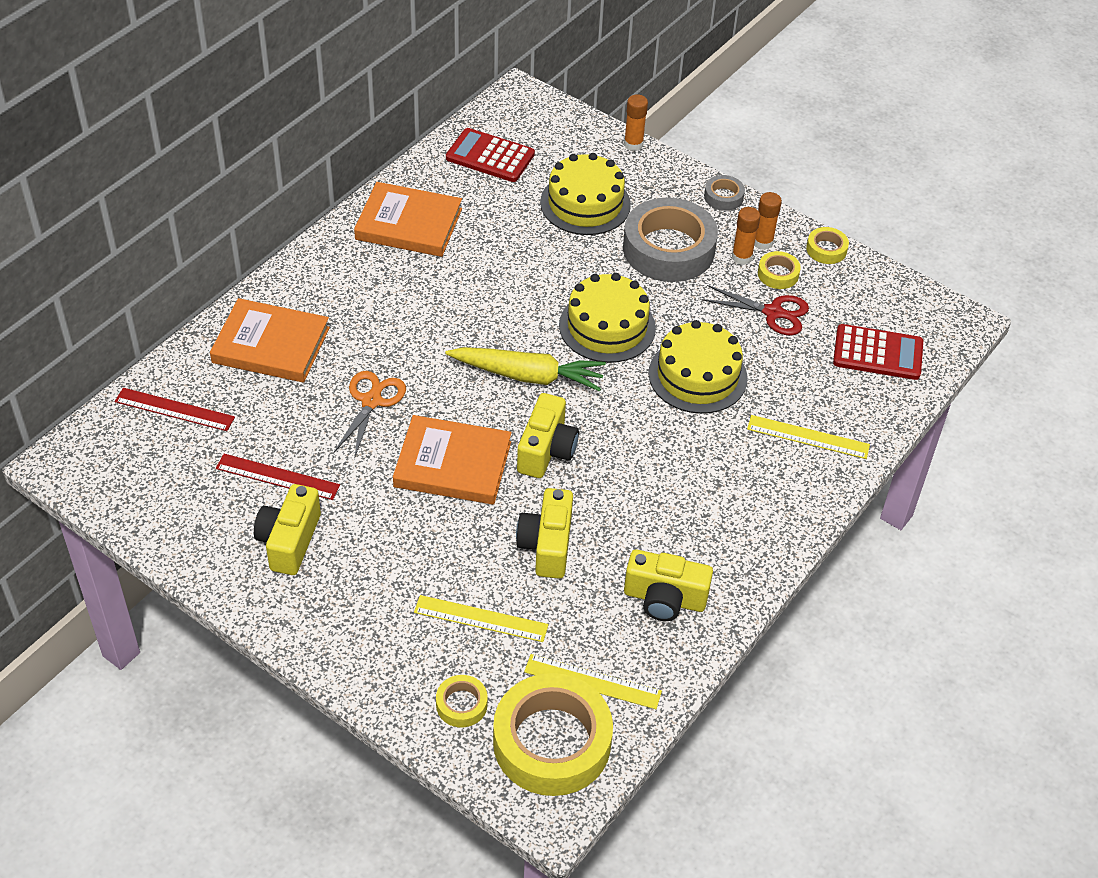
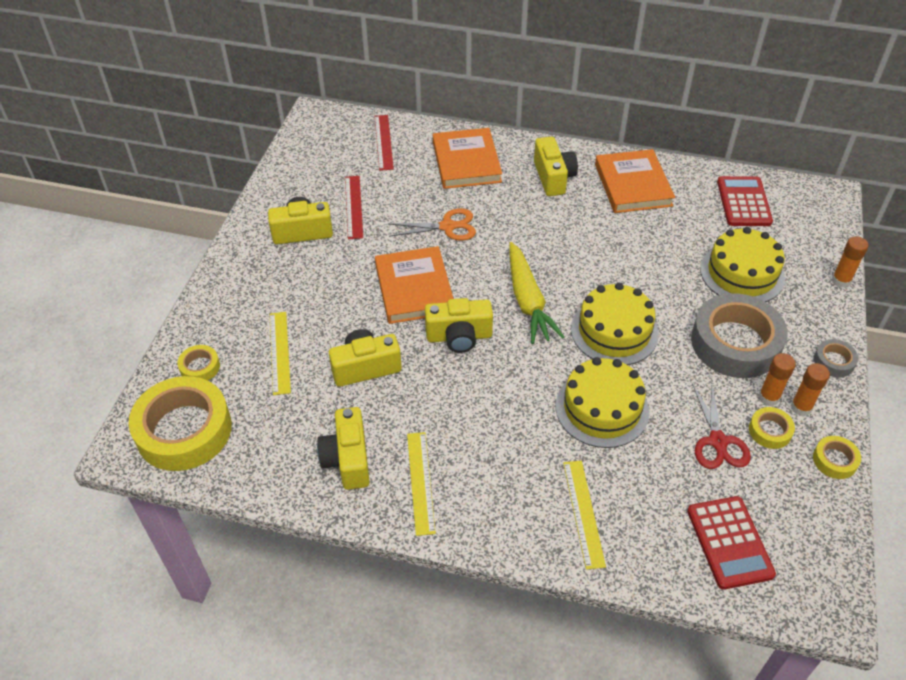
camera: 70 degrees right, 0 degrees up
(352, 281) = (553, 177): none -> yellow camera
(592, 682) = (247, 437): yellow ruler -> yellow ruler (420, 482)

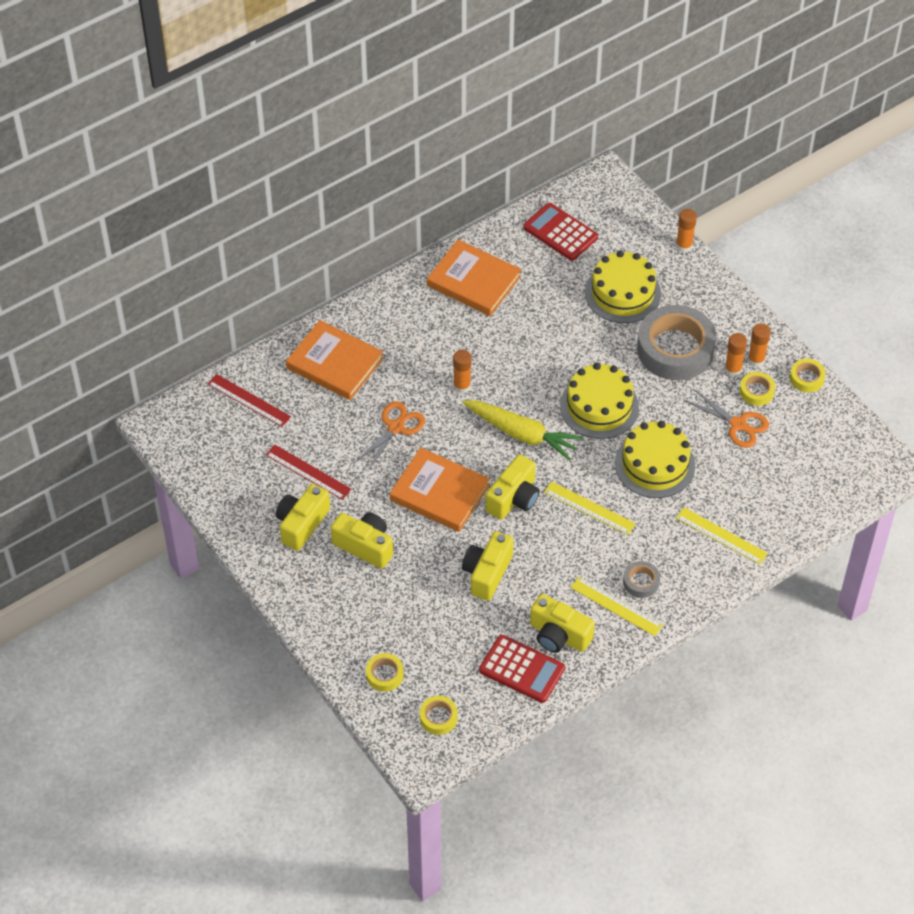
camera: 50 degrees left, 5 degrees up
(184, 430) = (438, 717): yellow tape -> yellow tape, size x0.44
(280, 352) = (419, 616): yellow ruler -> yellow ruler (589, 508)
(530, 238) = (462, 386): none -> orange glue stick
(553, 177) = (413, 322): yellow camera -> yellow camera (365, 546)
(718, 441) = (738, 424): red scissors -> orange scissors
(729, 542) = (809, 479): red calculator -> red calculator (522, 669)
(834, 361) = (740, 311): grey tape -> grey tape (641, 582)

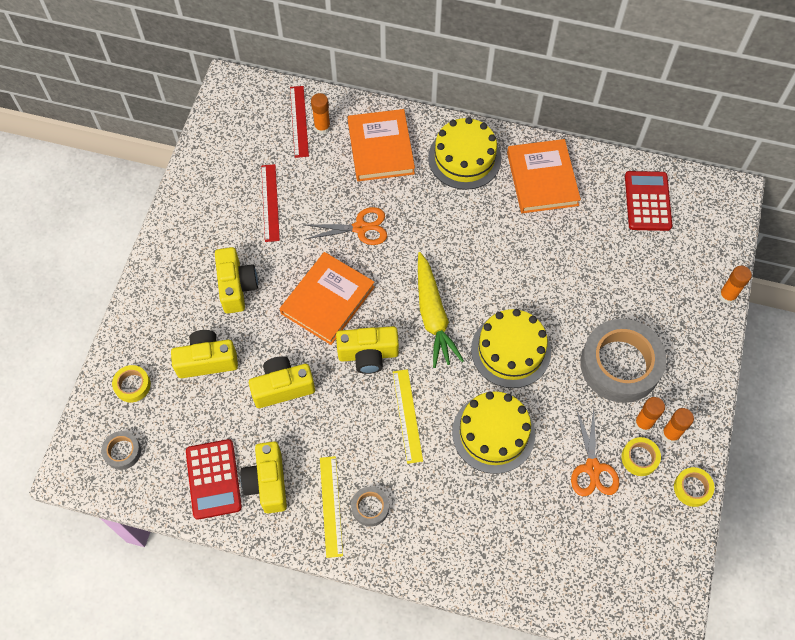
camera: 50 degrees right, 10 degrees up
(302, 524) = (221, 232): yellow camera -> yellow camera (207, 361)
(438, 717) = (122, 451): yellow tape -> grey tape
(439, 493) = (327, 300): orange book -> orange book turned 45 degrees clockwise
(462, 386) = (438, 243): orange glue stick -> orange glue stick (322, 127)
(622, 293) = (635, 286): yellow cake -> yellow cake (464, 158)
(721, 535) = (470, 537): yellow ruler -> none

